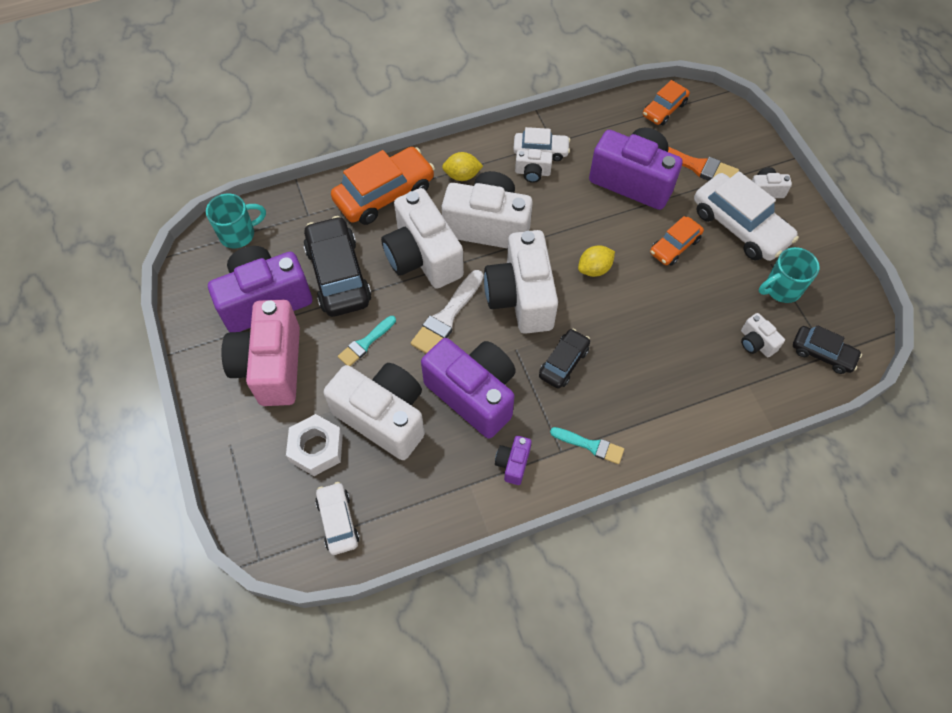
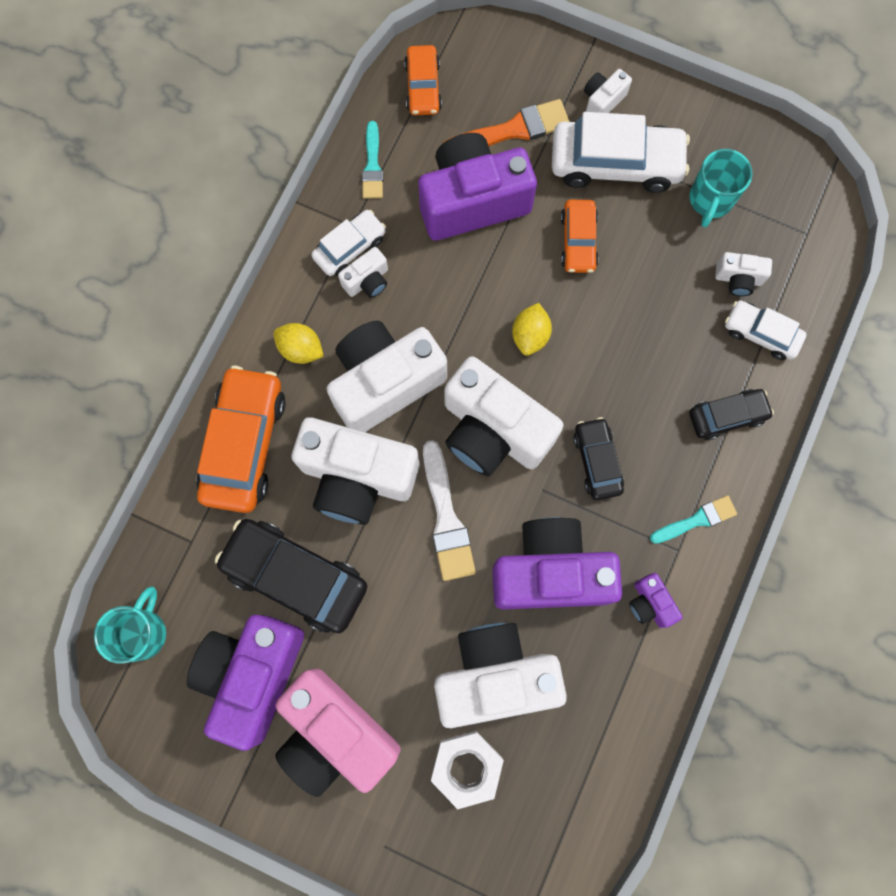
camera: 45 degrees left, 15 degrees up
(338, 521) = (558, 812): white car -> white car (761, 333)
(365, 343) = (399, 620): turquoise brush -> turquoise brush (372, 165)
(462, 175) = (301, 349): yellow lemon -> yellow lemon turned 75 degrees clockwise
(822, 353) = (800, 237): black car -> black car (727, 416)

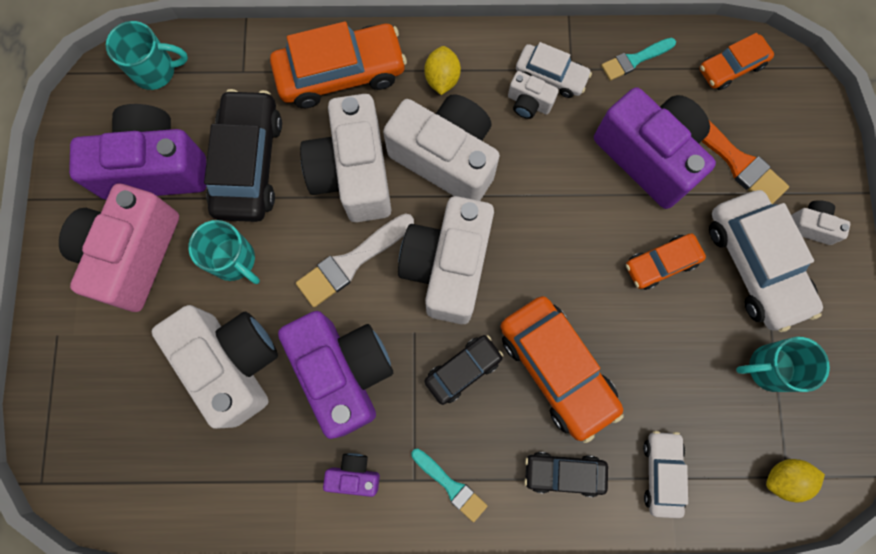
camera: 65 degrees right, 0 degrees up
(391, 632) = (234, 260): none -> turquoise mug
(466, 767) = (146, 374): white nut -> none
(530, 335) = (550, 260): yellow lemon -> yellow lemon (784, 478)
(632, 377) = (557, 369): none -> orange car
(650, 603) = (354, 474): purple camera -> purple camera turned 60 degrees clockwise
(727, 416) = (563, 473): black car -> black car turned 135 degrees clockwise
(738, 279) = (704, 428): white camera -> none

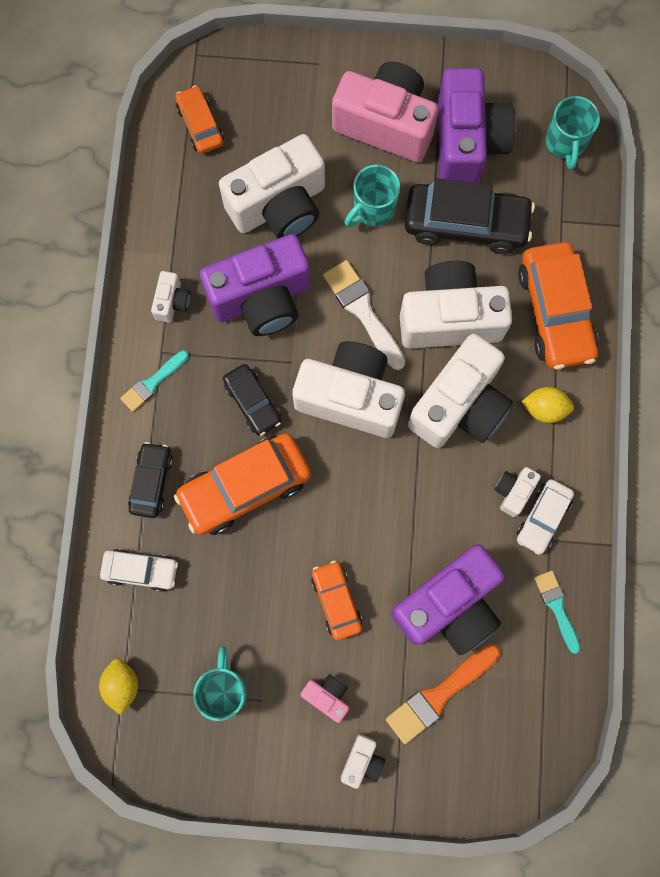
camera: 95 degrees right, 0 degrees up
(354, 474) = (172, 302): purple camera -> white camera
(731, 67) = (543, 710): orange car -> orange car (200, 125)
(755, 264) = (327, 696): white car -> pink camera

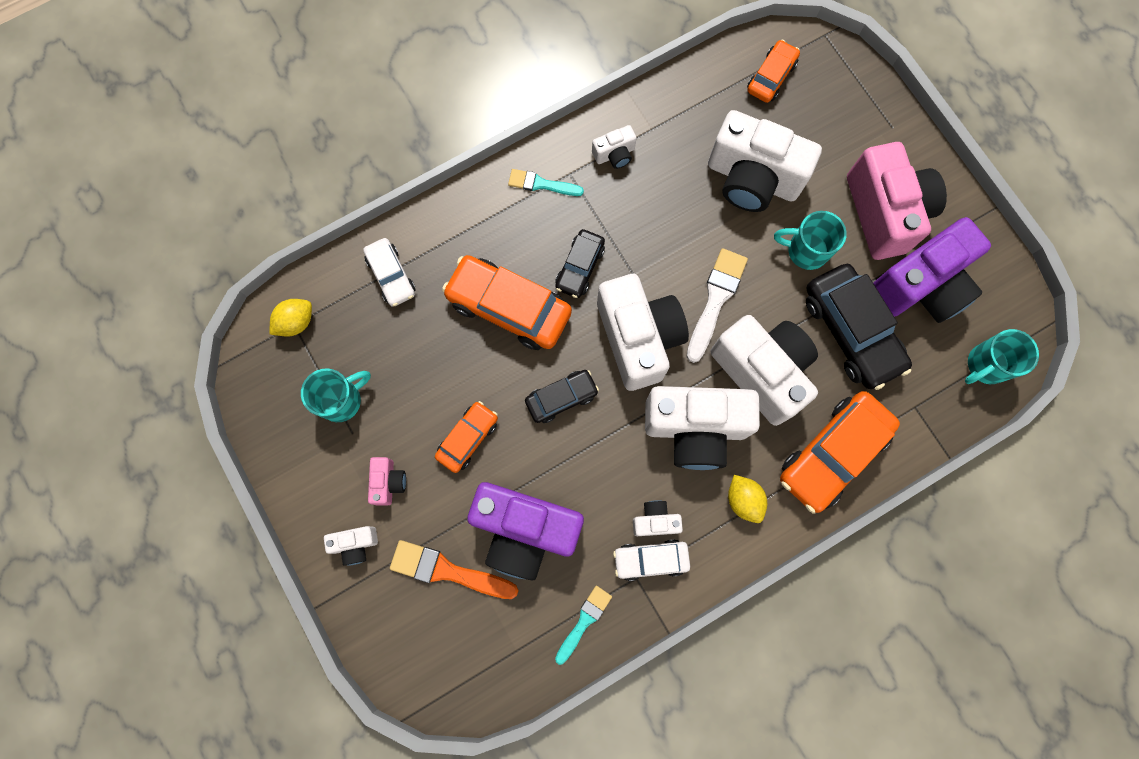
camera: 55 degrees right, 0 degrees up
(151, 482) = (464, 236): black car -> black car (561, 398)
(262, 298) = (667, 217): purple camera -> none

